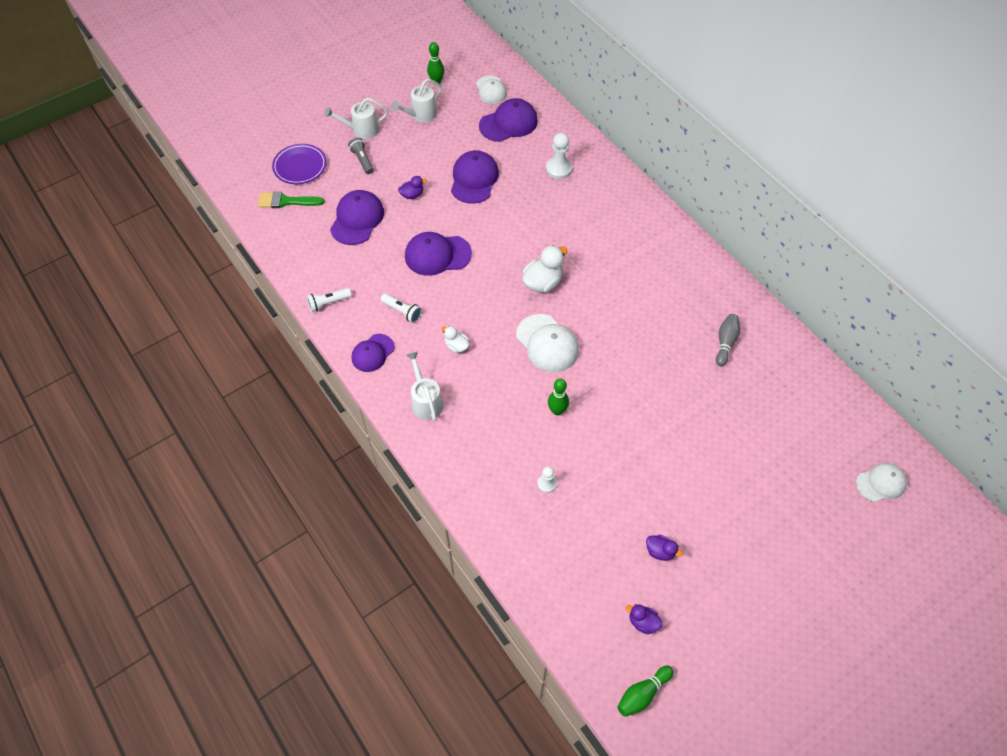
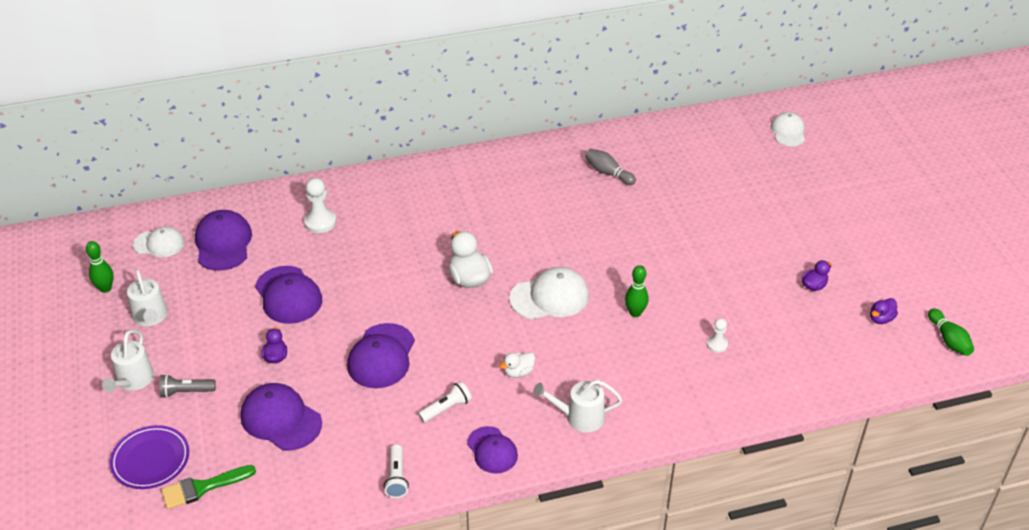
camera: 70 degrees left, 15 degrees down
(286, 201) = (203, 487): green brush -> green brush turned 45 degrees clockwise
(474, 179) = (288, 295): purple cap -> purple cap turned 150 degrees counterclockwise

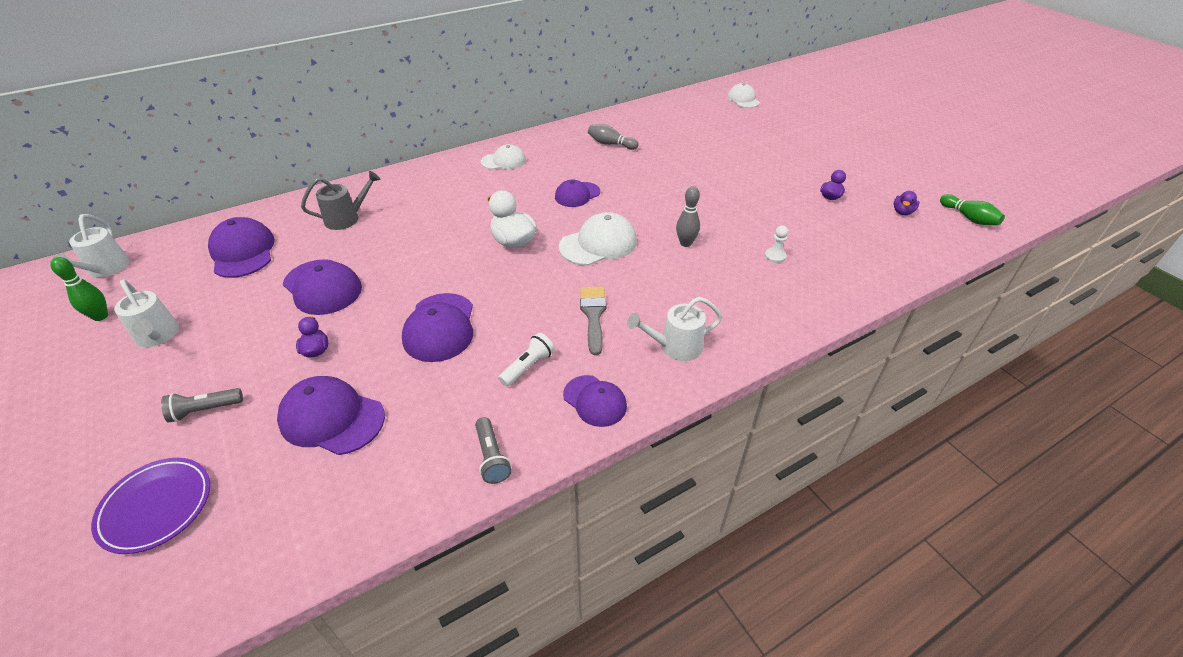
camera: 15 degrees left, 0 degrees up
(133, 381) = (132, 411): white watering can -> white watering can (106, 269)
(159, 244) = (168, 263): white cap -> white cap (503, 161)
(203, 487) = (233, 528): green brush -> none
(320, 222) = (347, 218): white pawn -> grey watering can
(396, 478) = (492, 457): white flashlight -> grey flashlight
(518, 372) = (593, 315): white duck -> grey brush
(549, 234) = (577, 195): none -> purple cap
(635, 313) = (685, 243): green bowling pin -> grey bowling pin

